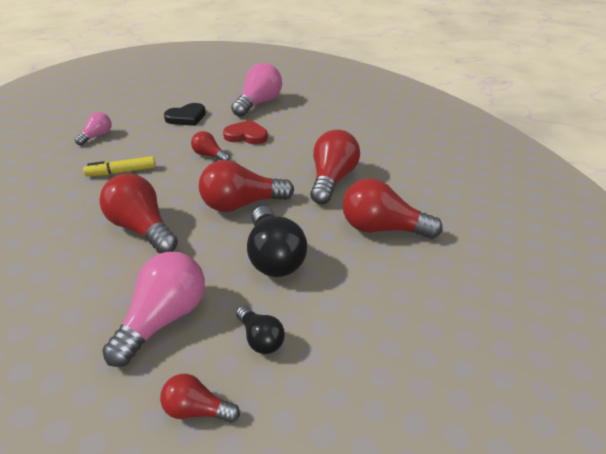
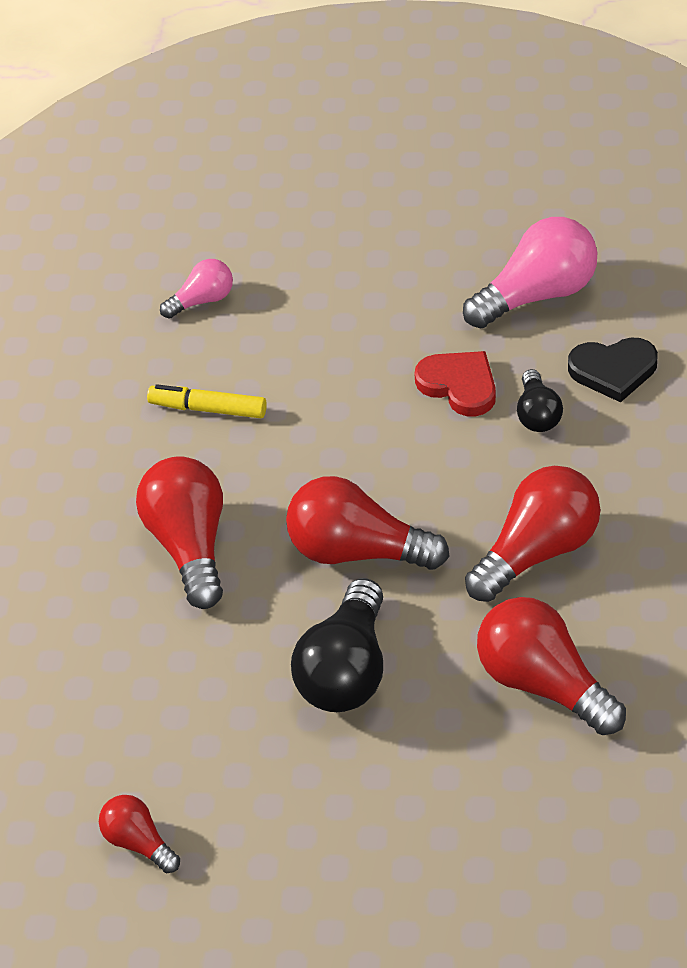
camera: 35 degrees right, 10 degrees up
(164, 318) = (154, 710): pink light bulb -> none
(186, 117) = (378, 295): black heart -> black heart (613, 370)
(209, 155) = (366, 417): red light bulb -> none
(260, 338) = (255, 788): black light bulb -> black light bulb (537, 414)

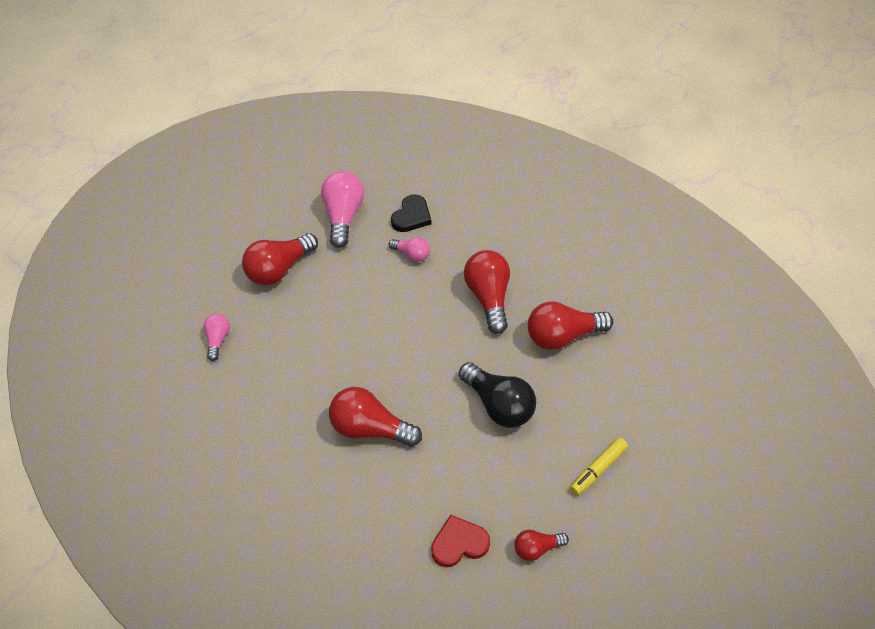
camera: 60 degrees left, 5 degrees up
(208, 409) = (290, 375): yellow marker -> yellow marker (598, 469)
(357, 551) = (432, 362): red light bulb -> red light bulb (279, 269)
(459, 385) = (369, 272): red heart -> red heart (459, 543)
(537, 414) = (412, 254): black light bulb -> pink light bulb

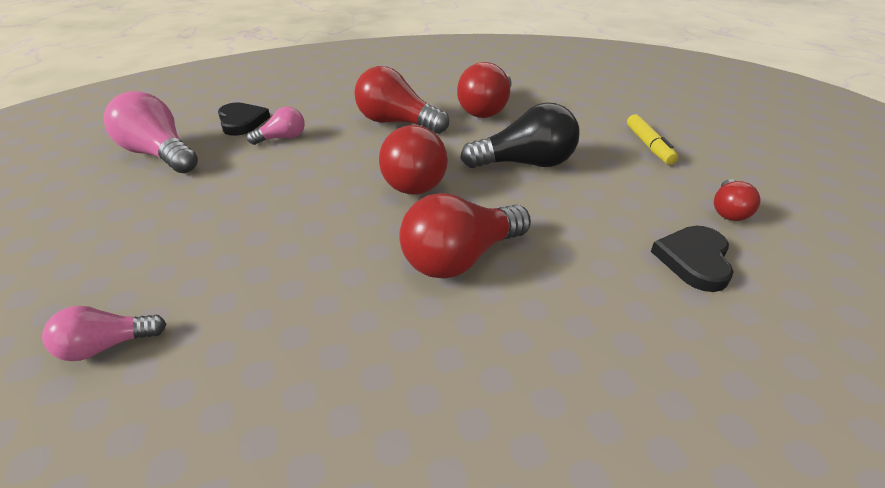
camera: 55 degrees left, 15 degrees down
(218, 339) = (107, 345): pink light bulb -> pink light bulb turned 60 degrees counterclockwise
(279, 269) = (125, 227): red light bulb -> red light bulb (413, 179)
(459, 543) = (694, 260): red heart -> black heart

